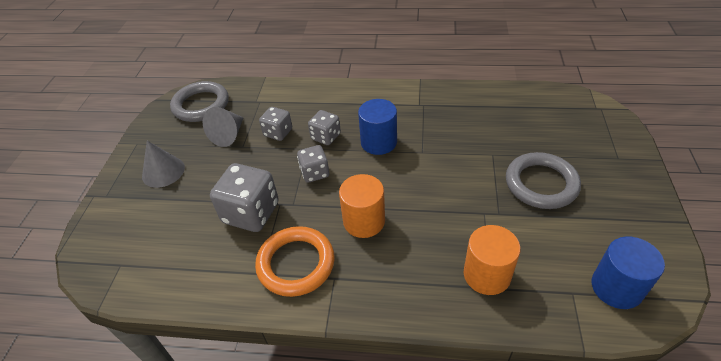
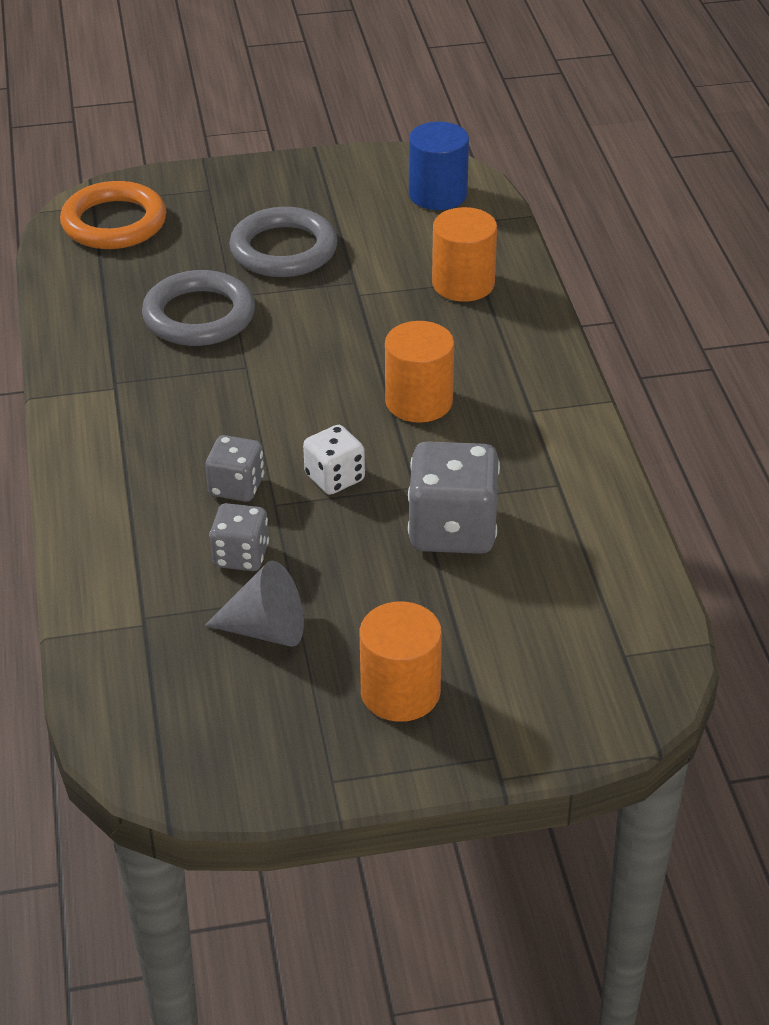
camera: 110 degrees left, 5 degrees down
(163, 171) = (400, 692): grey cone -> orange cylinder
(201, 105) = (175, 716): grey ring -> grey ring (199, 316)
(296, 264) = (525, 452): orange ring -> orange ring (114, 223)
(315, 173) = (334, 478): grey dice -> white dice
(378, 142) = (234, 418): blue cylinder -> none

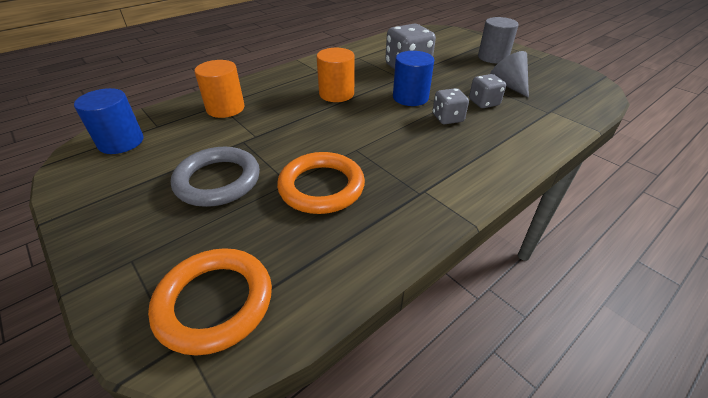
camera: 120 degrees left, 0 degrees up
(199, 316) = (321, 187): grey ring -> orange ring
(334, 478) = (410, 97): white dice -> blue cylinder
(400, 692) = (493, 57): orange cylinder -> grey cylinder

